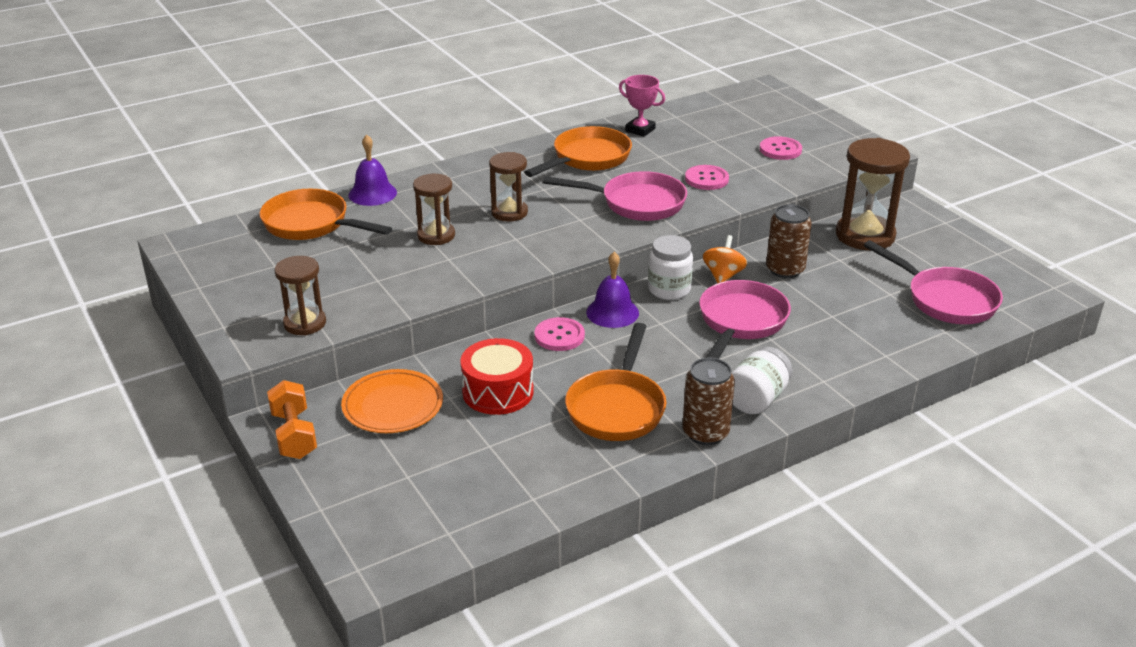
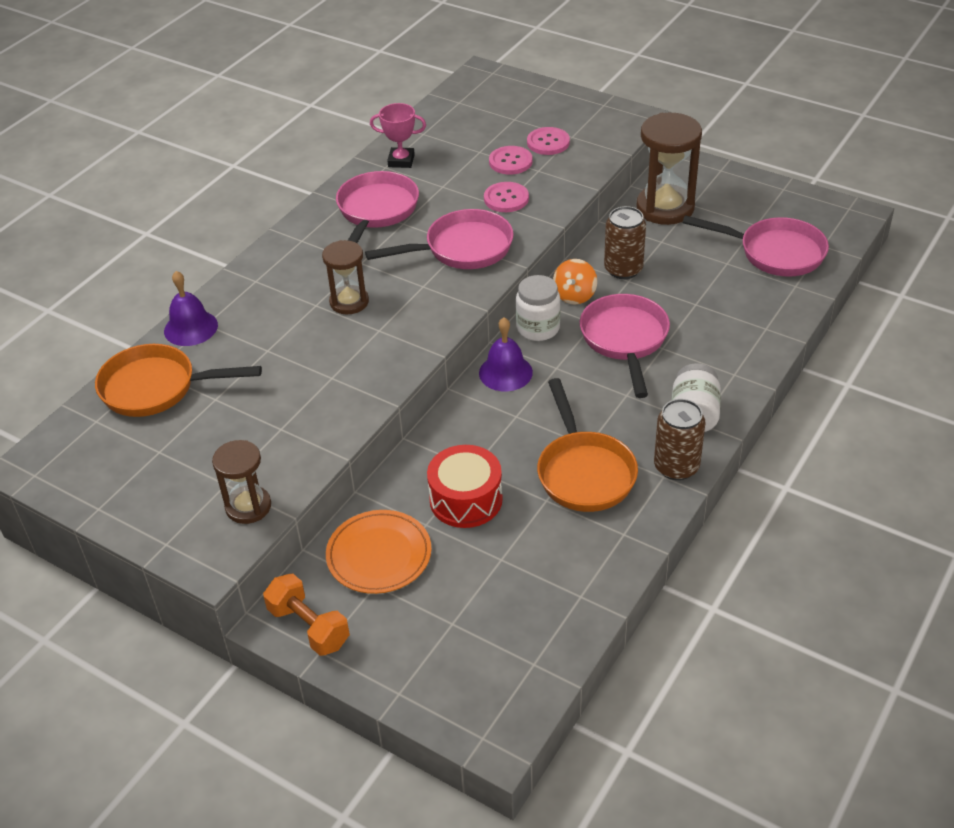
camera: 25 degrees left, 10 degrees up
(436, 235) = (297, 355): brown hourglass -> none
(559, 336) = (476, 417): pink button -> pink button (510, 162)
(587, 158) = (376, 212): orange pan -> pink pan
(723, 276) = (574, 295): orange spinning top -> orange spinning top turned 150 degrees counterclockwise

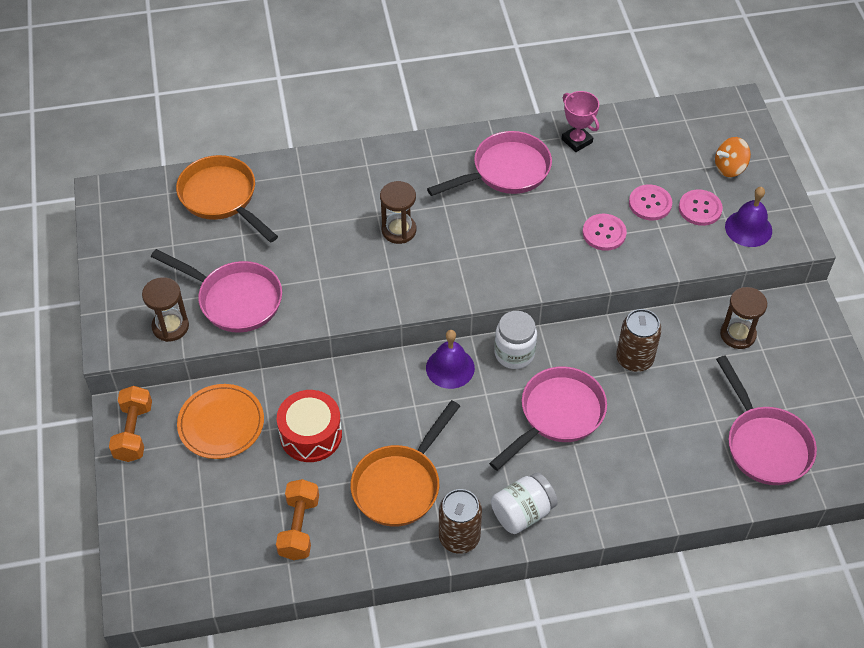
camera: 45 degrees right, 10 degrees up
(191, 328) = (289, 169): purple bell -> purple bell (748, 228)
(462, 249) = (520, 250): pink pan -> pink pan (235, 299)
(552, 566) = (299, 527): none -> orange dumbbell
(574, 295) = (572, 350): orange spinning top -> orange spinning top (729, 168)
(665, 208) = (737, 334): brown hourglass -> brown hourglass, size x0.60

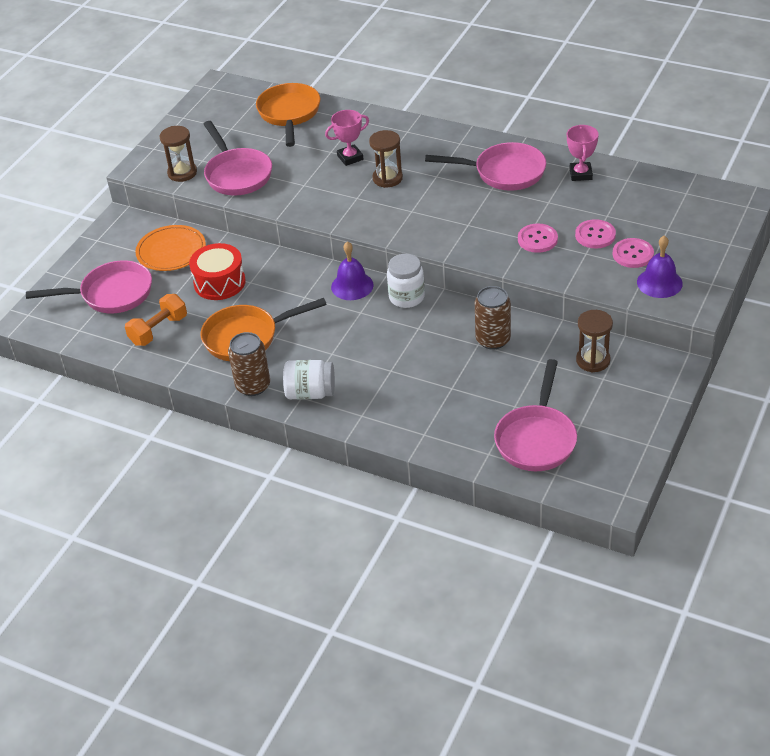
camera: 40 degrees right, 10 degrees down
(134, 432) = (115, 232): orange dumbbell -> none
(337, 223) = (350, 157): none -> pink trophy
(557, 415) = (397, 347): pink pan -> pink pan (111, 294)
(729, 168) = (688, 238): orange spinning top -> none

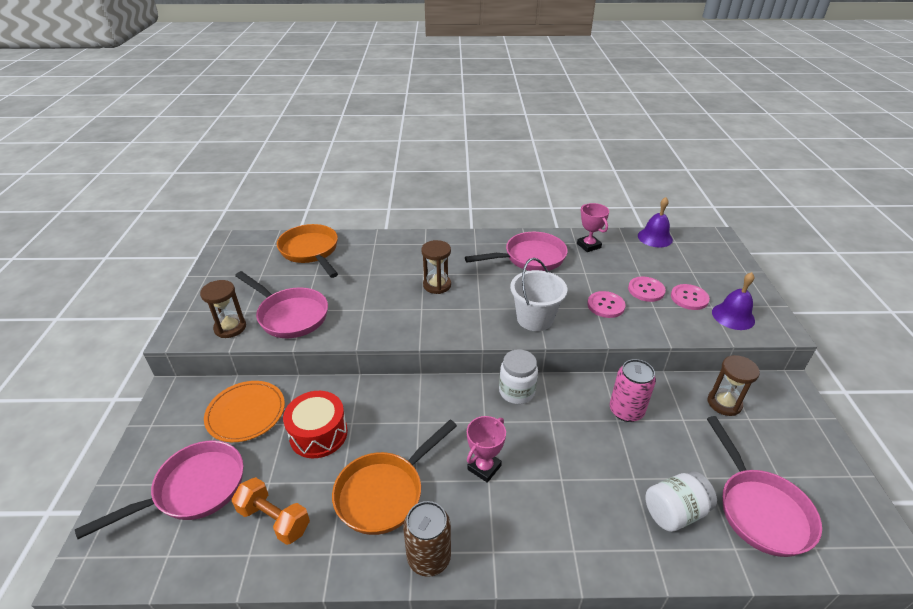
camera: 30 degrees left, 5 degrees down
(158, 330) = (274, 519): orange dumbbell -> orange dumbbell turned 75 degrees counterclockwise
(310, 393) = (499, 541): white jar -> white jar (674, 512)
(350, 157) = (390, 275): pink trophy -> pink trophy (484, 467)
(352, 286) = (457, 395): purple bell -> purple bell (655, 237)
(456, 234) = (535, 319): none -> white bucket
(493, 340) = (626, 411): brown can -> pink can

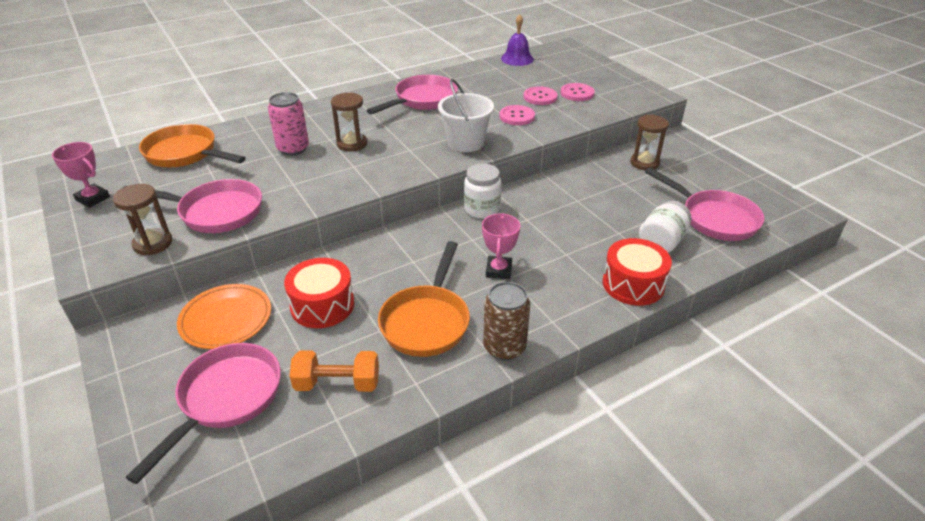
camera: 30 degrees left, 0 degrees up
(588, 246) = (467, 78): pink trophy -> pink trophy (93, 198)
(605, 550) = (633, 284): none -> red drum
(626, 411) = (579, 192): pink can -> pink can (293, 148)
(733, 316) = (618, 96): purple bell -> none

